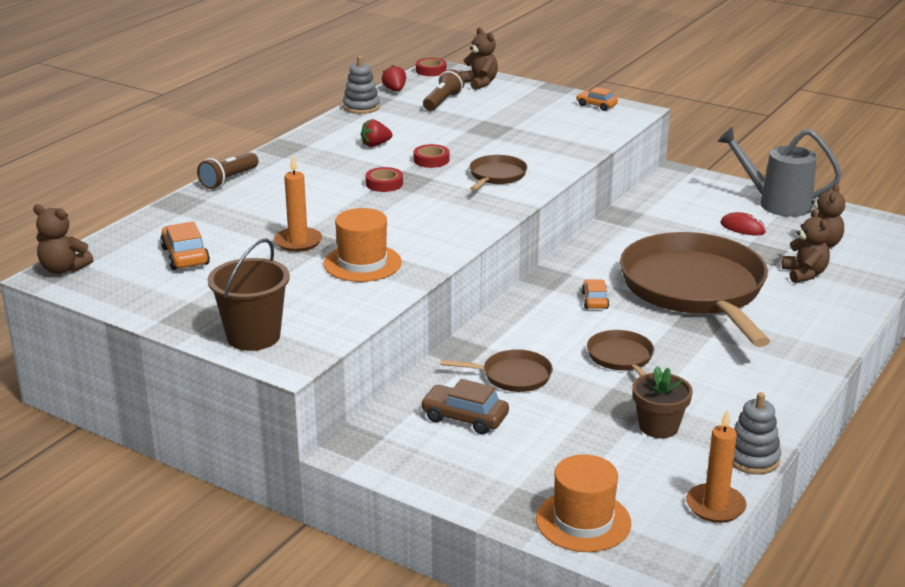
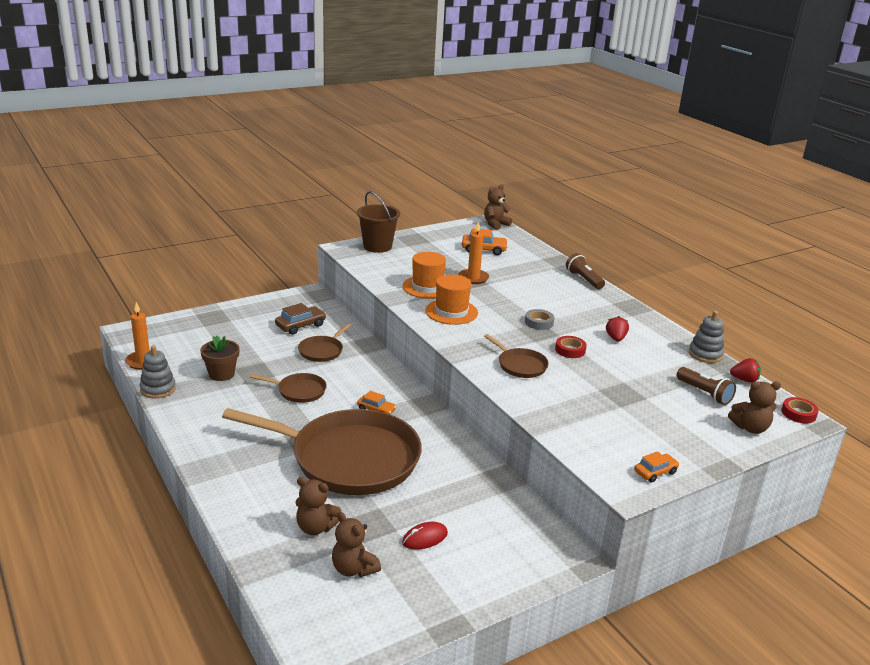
camera: 115 degrees right, 0 degrees up
(384, 184) = (539, 322): red tape -> grey tape
(583, 521) = (185, 326): orange hat -> orange hat (451, 312)
(777, 203) = (457, 591): grey watering can -> none

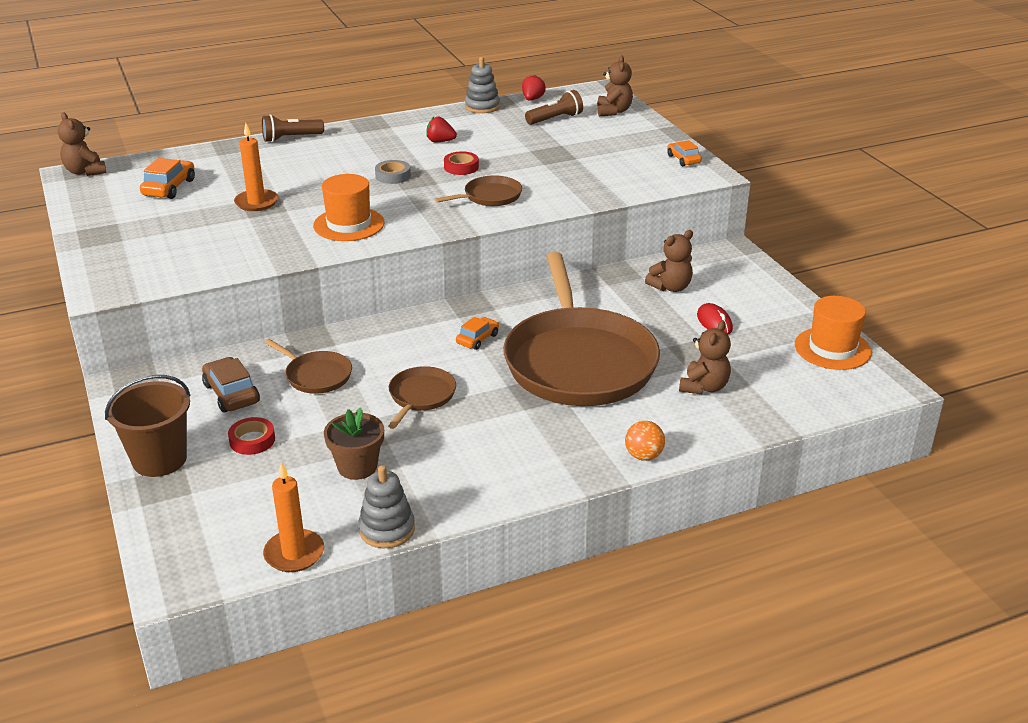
camera: 80 degrees left, 5 degrees up
(221, 492) = (643, 456): none -> orange ball
(349, 459) = (578, 362): brown pan -> brown pan turned 150 degrees clockwise
(353, 569) = (765, 365): brown teddy bear -> brown teddy bear (670, 287)
(377, 246) = (111, 264): brown bucket -> brown bucket (159, 460)
(427, 287) = (271, 235): orange hat -> orange hat (832, 348)
(798, 413) = (591, 90): red tape -> red tape (252, 440)

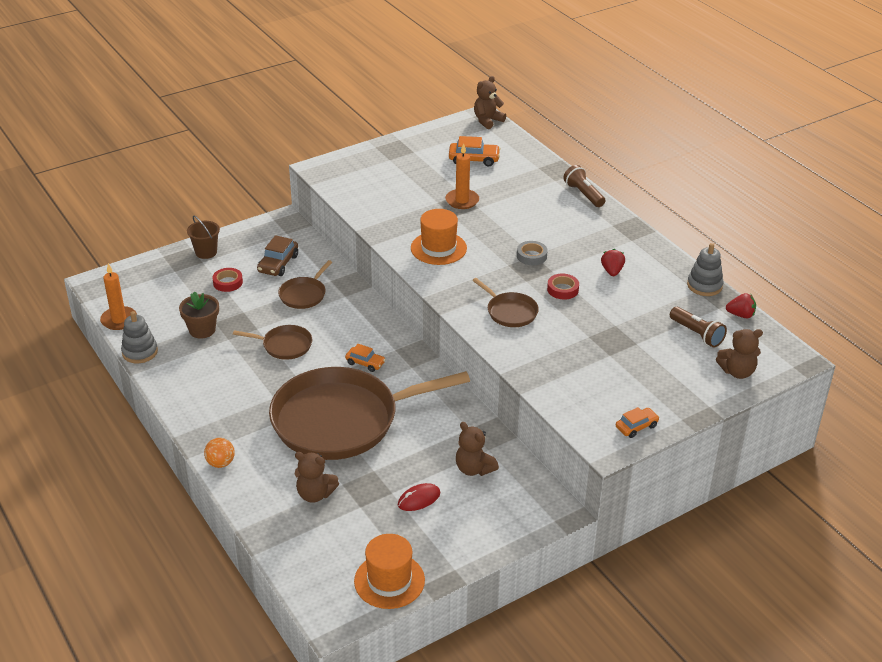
camera: 80 degrees right, 5 degrees up
(159, 460) = (206, 252): brown bucket -> brown bucket, size x0.65
(231, 393) = (278, 264): brown car -> brown car turned 150 degrees clockwise

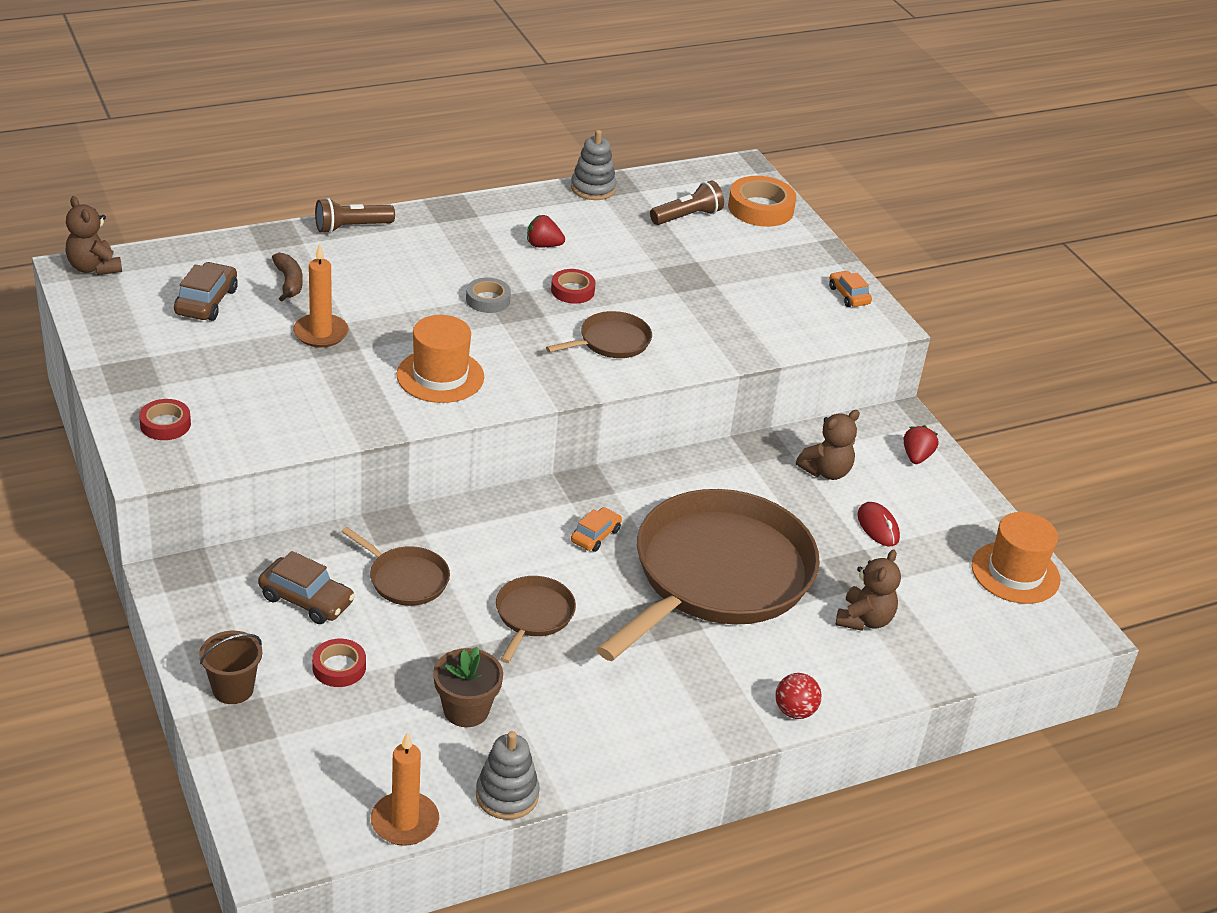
camera: 85 degrees left, 0 degrees up
(220, 463) = (794, 711): orange ball -> red ball
(341, 420) = (717, 575): brown pan -> brown pan turned 135 degrees counterclockwise
(354, 167) = (165, 424): none -> red tape
(474, 159) = (206, 302): orange car -> brown car
(509, 182) = (289, 282): none -> brown banana
(737, 372) = (760, 208): brown teddy bear -> orange tape
(740, 315) = (657, 180): red strawberry -> red strawberry (916, 457)

